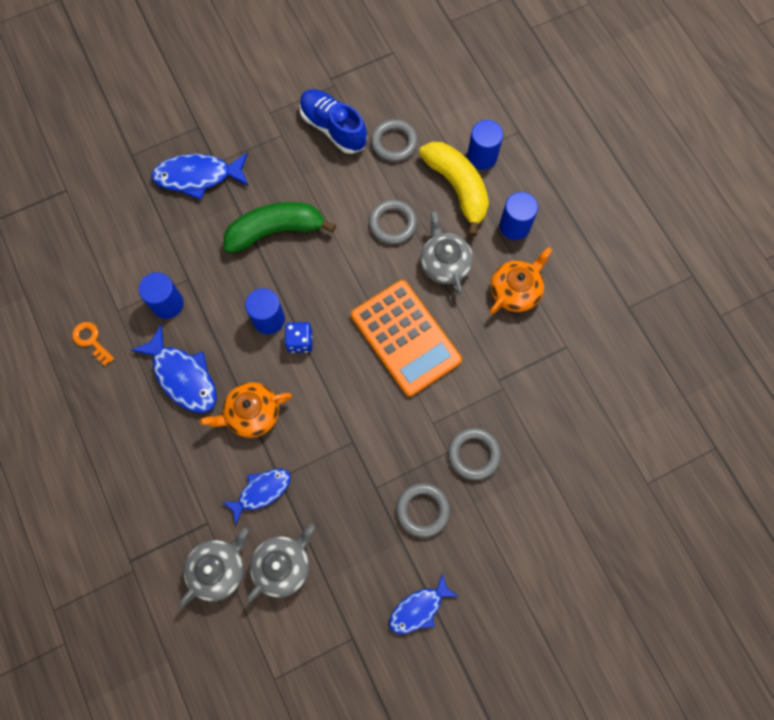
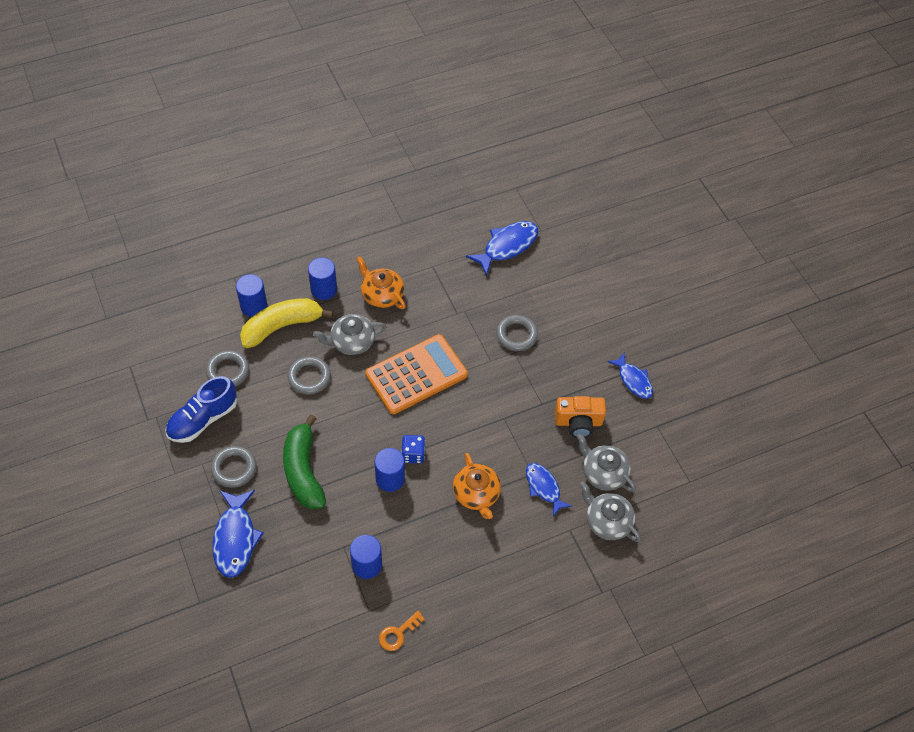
camera: 90 degrees left, 15 degrees down
(183, 376) = (439, 550): blue fish -> blue fish (507, 246)
(352, 534) = (578, 422): none -> orange camera
(422, 510) = (560, 372): grey ring -> grey ring (234, 468)

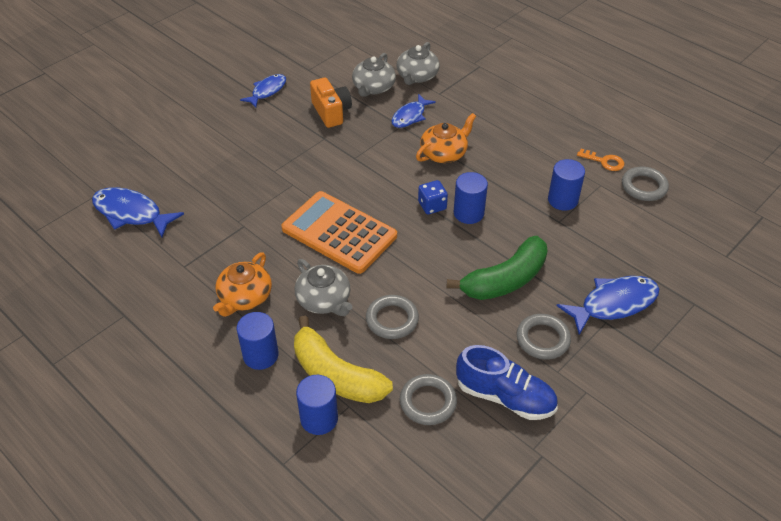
camera: 110 degrees left, 10 degrees down
(516, 335) = (251, 175): grey ring -> grey ring (644, 187)

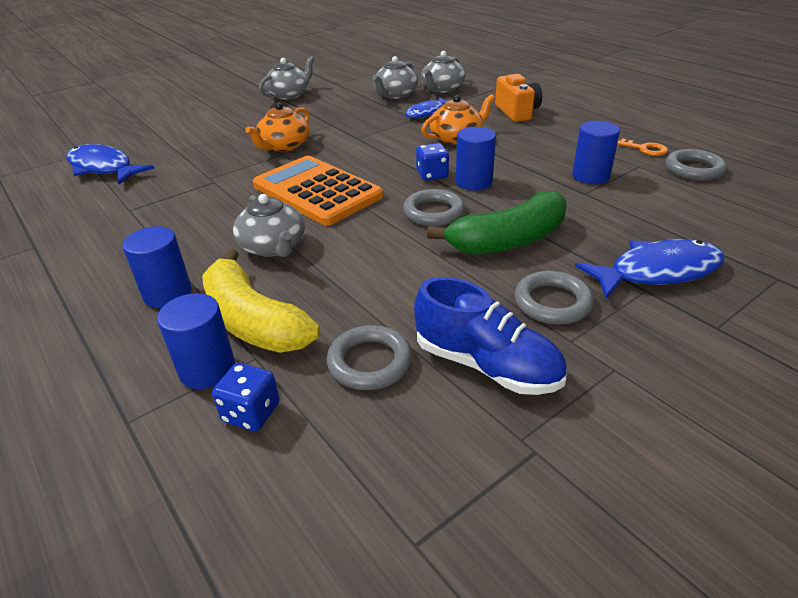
camera: 10 degrees right, 10 degrees down
(244, 297) = (180, 239): orange teapot -> orange teapot (284, 146)
(267, 91) = (289, 95): blue fish -> grey teapot
(331, 112) = (346, 108): orange camera -> orange camera (517, 112)
(362, 448) = (251, 413): none -> blue dice
(392, 319) = (350, 269): grey ring -> grey ring (433, 212)

